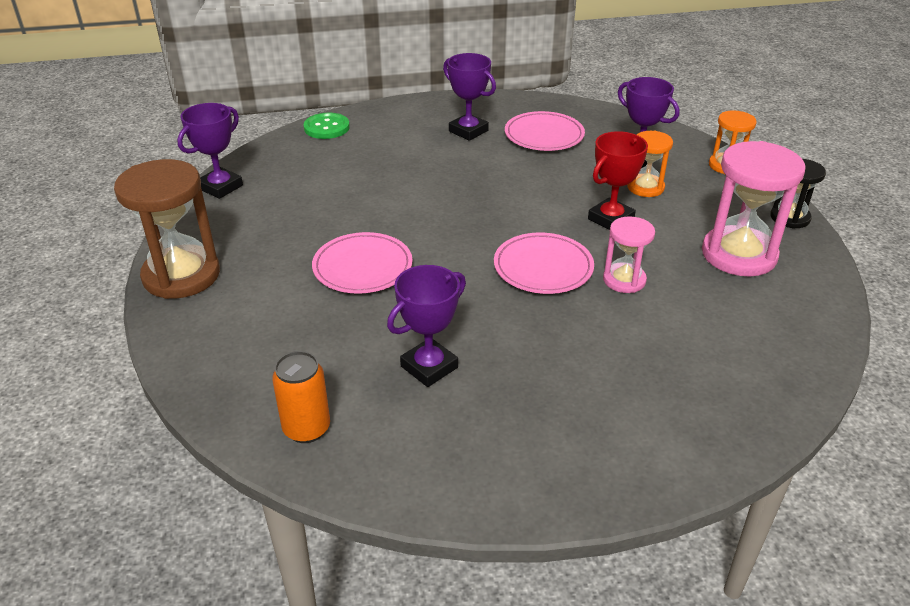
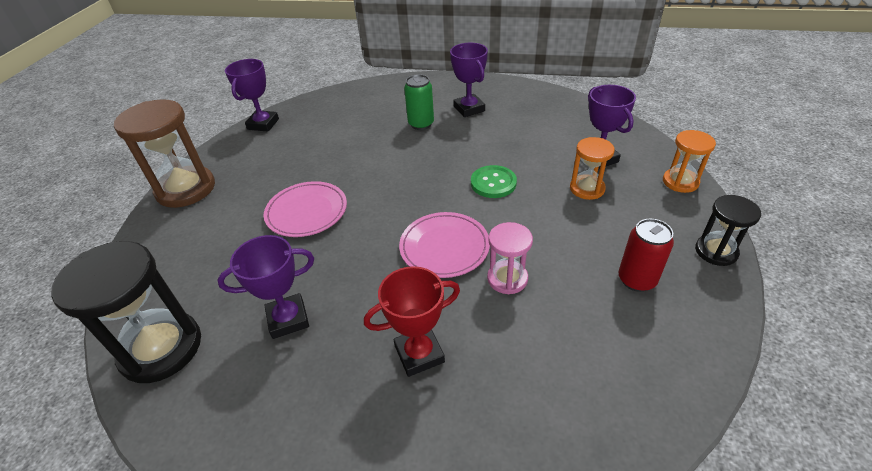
camera: 25 degrees right, 5 degrees up
(220, 187) = (263, 124): purple trophy -> purple trophy turned 45 degrees counterclockwise
(306, 429) = (161, 348): orange can -> black hourglass
(326, 127) = (367, 89): green button -> green button (493, 183)
(424, 155) = (421, 124): none -> green can
(544, 135) = (528, 123): pink plate -> none
(610, 219) = (534, 213): red trophy -> red trophy (419, 354)
(739, 255) = (636, 280): pink hourglass -> red can

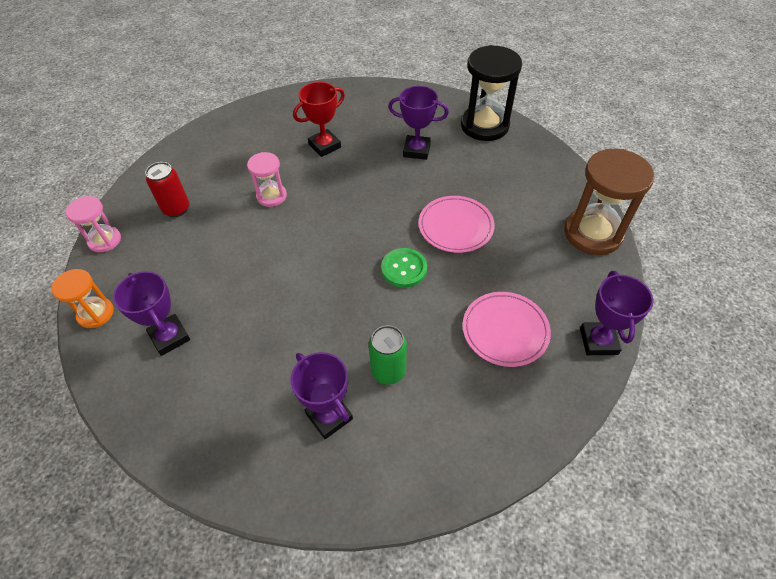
camera: 165 degrees right, 10 degrees up
(288, 319) = (416, 150): purple trophy -> purple trophy turned 45 degrees clockwise
(444, 247) = (323, 212): pink plate -> pink plate (505, 331)
(493, 183) = (287, 285): green button -> green button (404, 269)
(587, 189) = (193, 291): orange hourglass -> none
(716, 251) = (105, 240): black hourglass -> pink hourglass

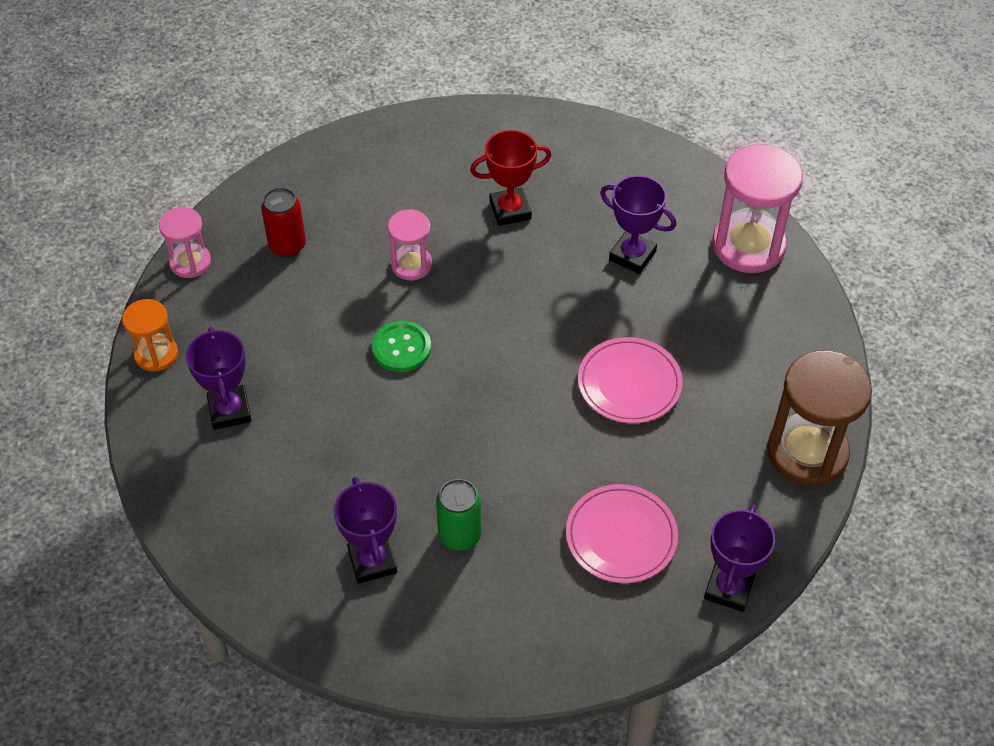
camera: 20 degrees right, 0 degrees up
(404, 269) = (536, 418): green button -> green button (401, 348)
(484, 125) = (748, 245): black hourglass -> pink hourglass

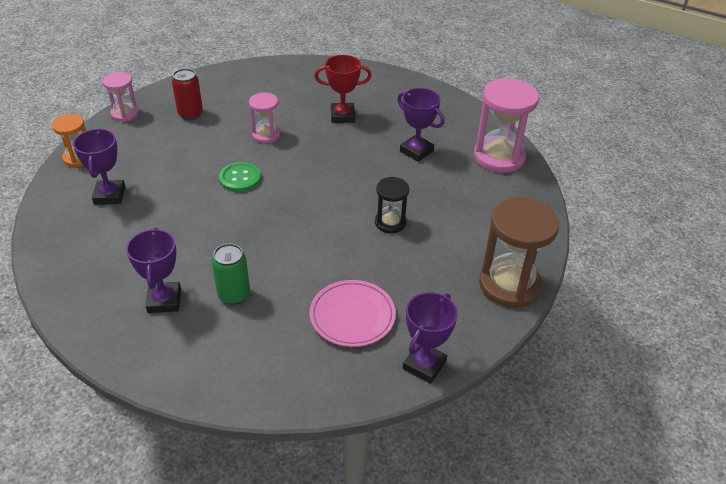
camera: 10 degrees right, 10 degrees down
(629, 383) = (390, 222): pink plate -> black hourglass

